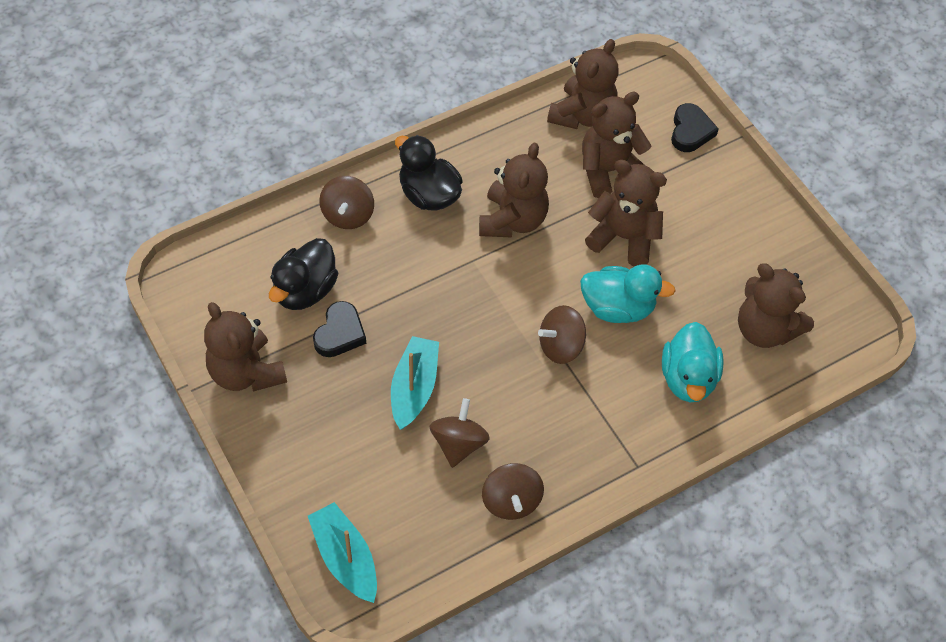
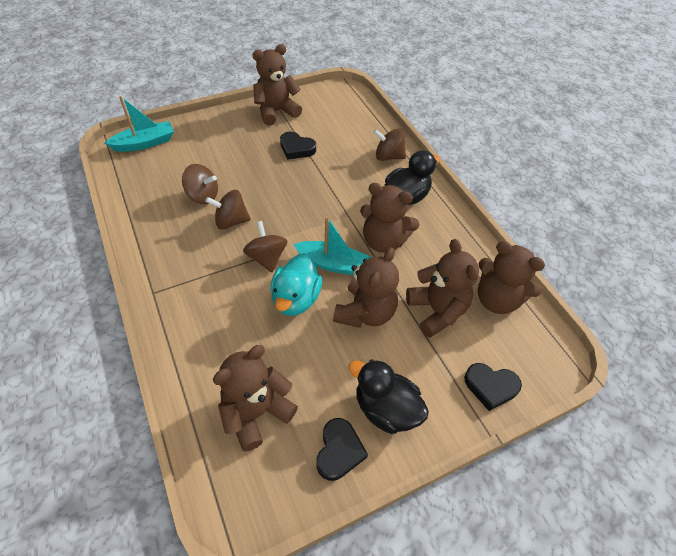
camera: 95 degrees right, 5 degrees down
(305, 290) = (330, 136): black duck -> black duck (386, 409)
(414, 388) = (249, 178): turquoise boat -> turquoise boat (333, 264)
(511, 501) = (152, 218): brown spinning top -> brown spinning top (231, 221)
(688, 378) = (220, 339): turquoise duck -> none
(785, 255) = (339, 451): none -> black heart

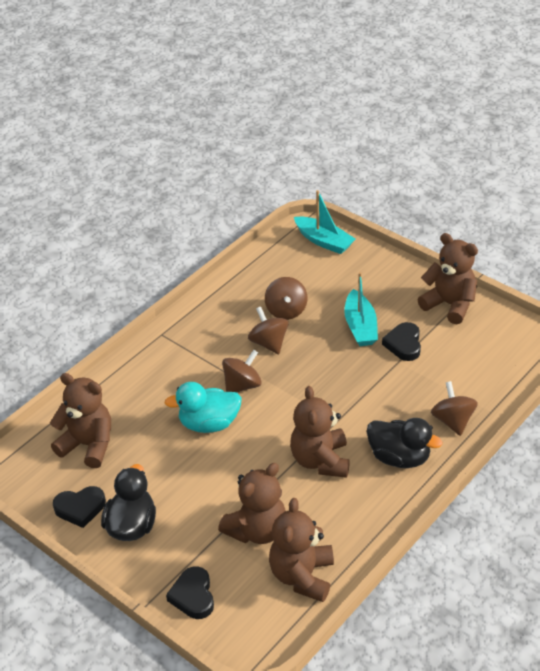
camera: 70 degrees right, 10 degrees down
(333, 264) = (265, 434): turquoise boat -> turquoise boat (360, 326)
(365, 312) = (223, 477): brown teddy bear -> none

